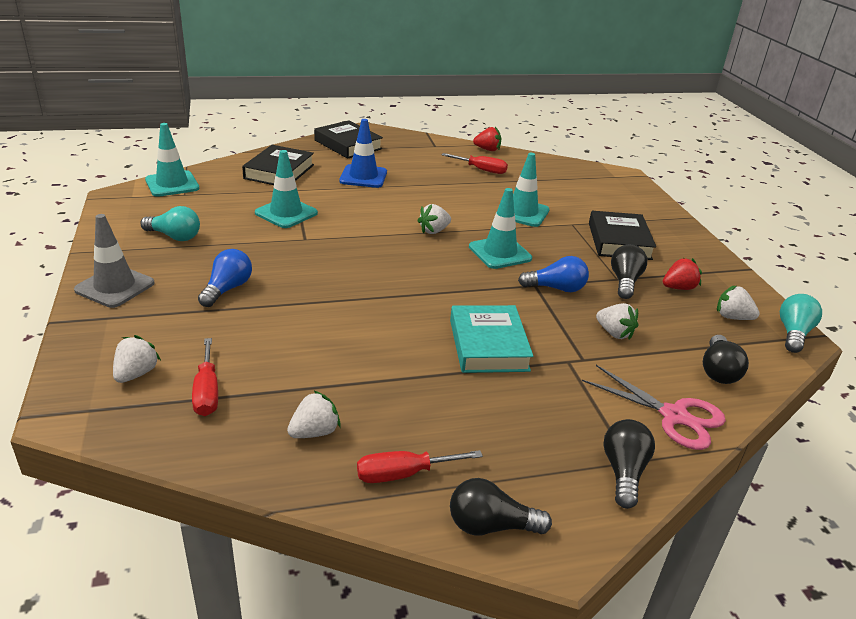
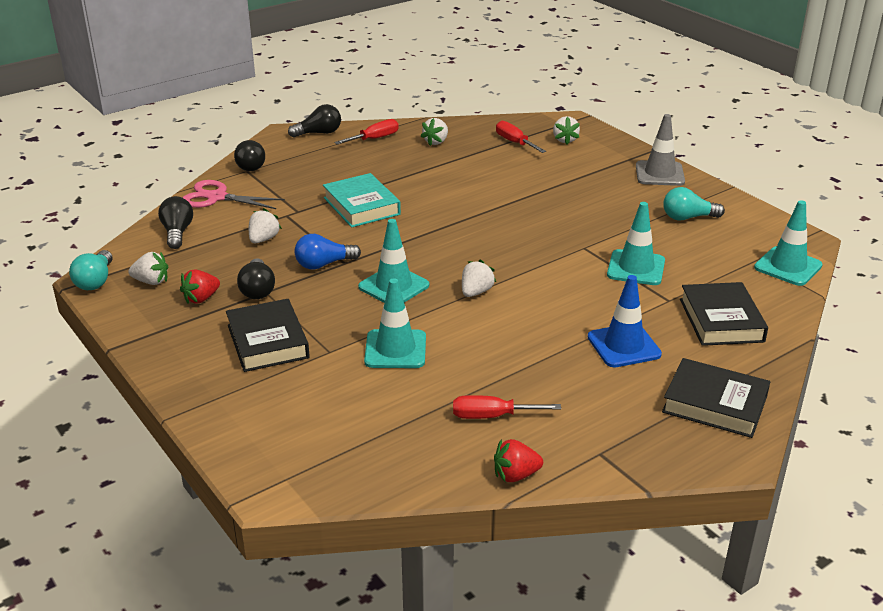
camera: 160 degrees right, 0 degrees up
(227, 289) = (584, 192): blue light bulb -> none
(614, 333) = (263, 239): white strawberry -> white strawberry turned 90 degrees clockwise

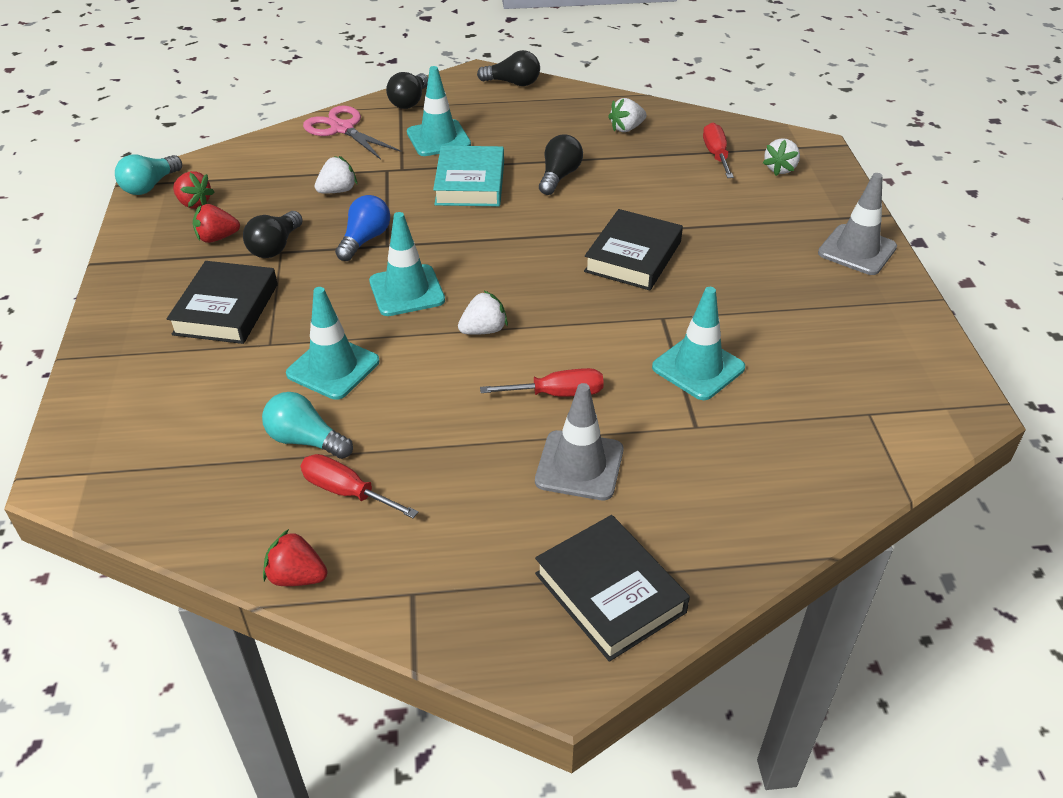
camera: 30 degrees right, 10 degrees up
(151, 281) = (194, 203): white strawberry -> red strawberry
(177, 233) = (269, 157): black light bulb -> black light bulb (559, 176)
(324, 264) = (365, 240): blue light bulb -> blue light bulb turned 105 degrees clockwise
(374, 139) = (564, 106): red screwdriver -> red screwdriver (557, 394)
(624, 346) = (579, 465): blue traffic cone -> grey traffic cone
(688, 217) = (834, 322): turquoise light bulb -> turquoise light bulb (306, 440)
(721, 320) = (735, 481): black book -> black book (633, 256)
(788, 266) = (903, 440): turquoise traffic cone -> turquoise traffic cone (438, 138)

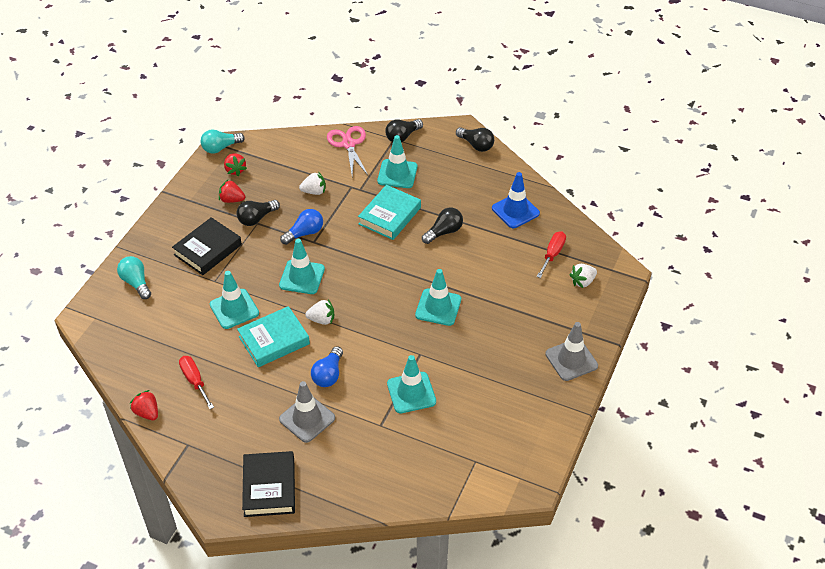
camera: 30 degrees right, 5 degrees up
(306, 440) = (195, 345): turquoise light bulb -> turquoise light bulb (136, 283)
(433, 383) = (274, 340): none -> turquoise book
(557, 394) = (328, 374): red screwdriver -> blue light bulb
(626, 128) = (515, 211): white strawberry -> blue traffic cone
(633, 256) = (438, 307): black book -> turquoise traffic cone

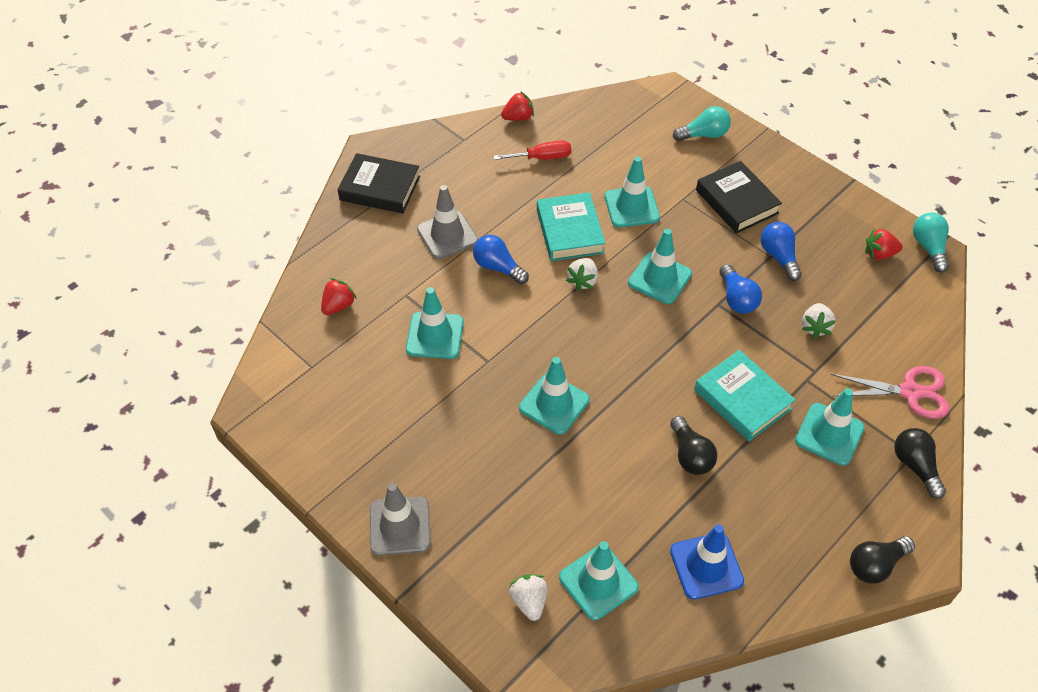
camera: 110 degrees right, 5 degrees up
(232, 200) = (821, 240): red strawberry -> red strawberry (338, 306)
(256, 218) = (779, 257): black light bulb -> blue light bulb
(552, 254) = (598, 582): red screwdriver -> turquoise traffic cone

